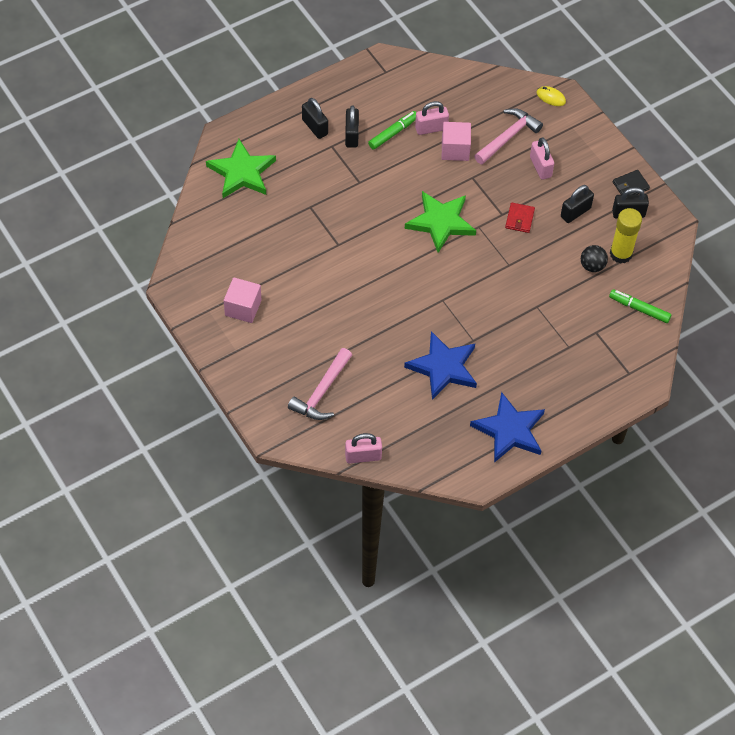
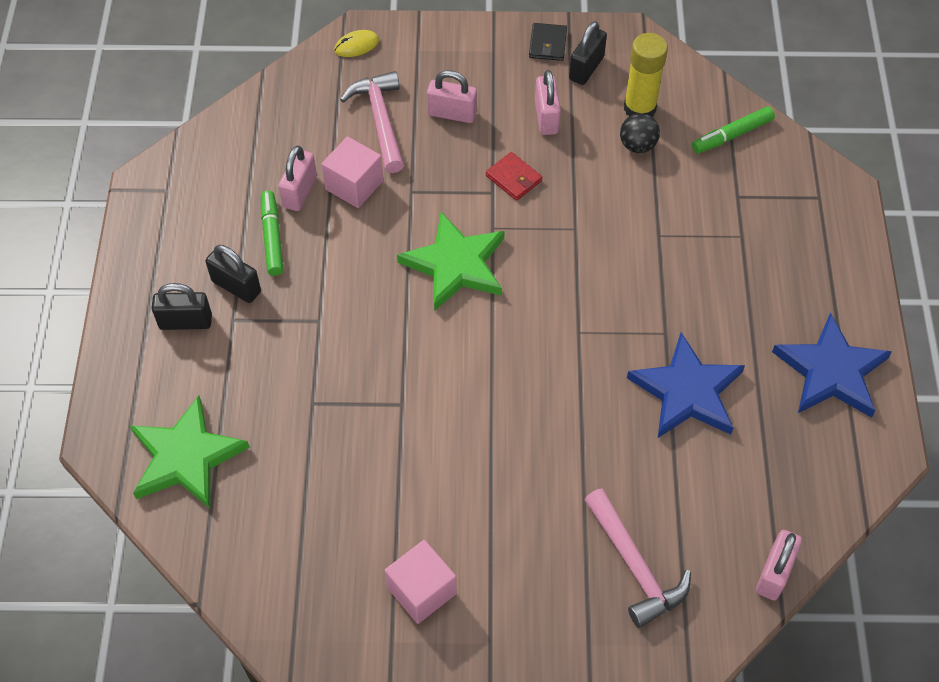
camera: 55 degrees left, 0 degrees up
(575, 212) = (546, 117): black padlock -> pink padlock

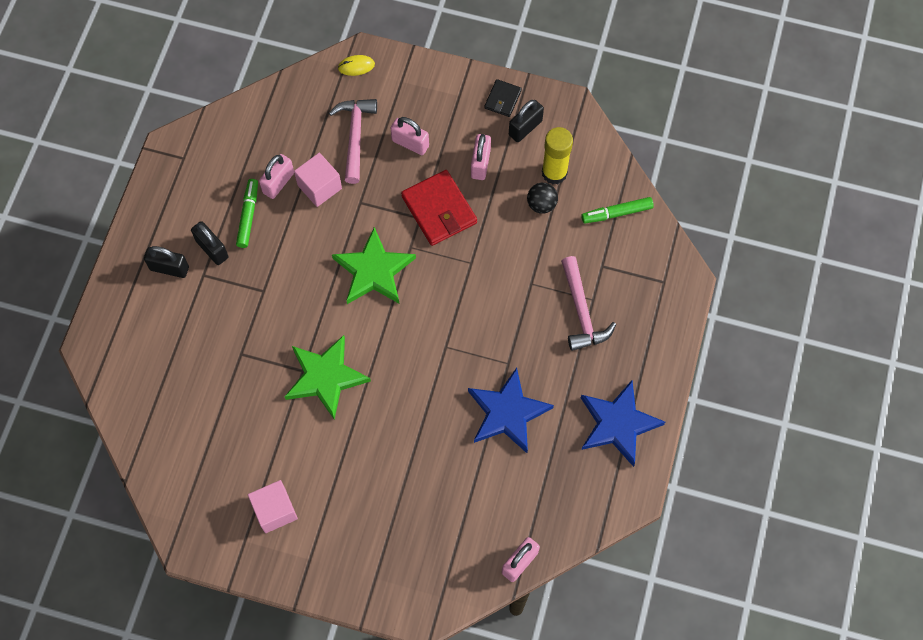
camera: 15 degrees right, 10 degrees up
(186, 457) = (143, 372): green star -> green star (325, 377)
(513, 178) = (439, 210): red wallet -> red wallet, size x1.85
(634, 565) = (425, 531): pink hammer -> pink hammer (581, 311)

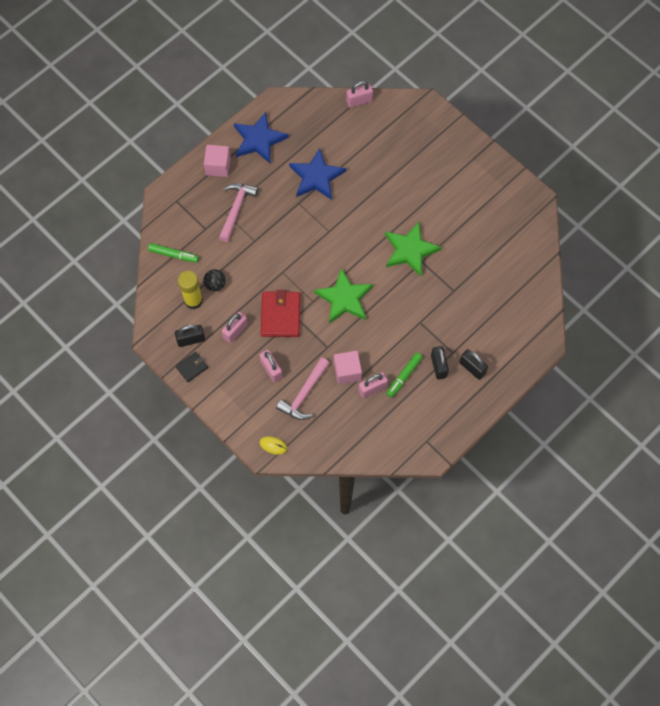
camera: 150 degrees left, 0 degrees up
(275, 510) = (479, 193): pink cube -> pink cube (218, 166)

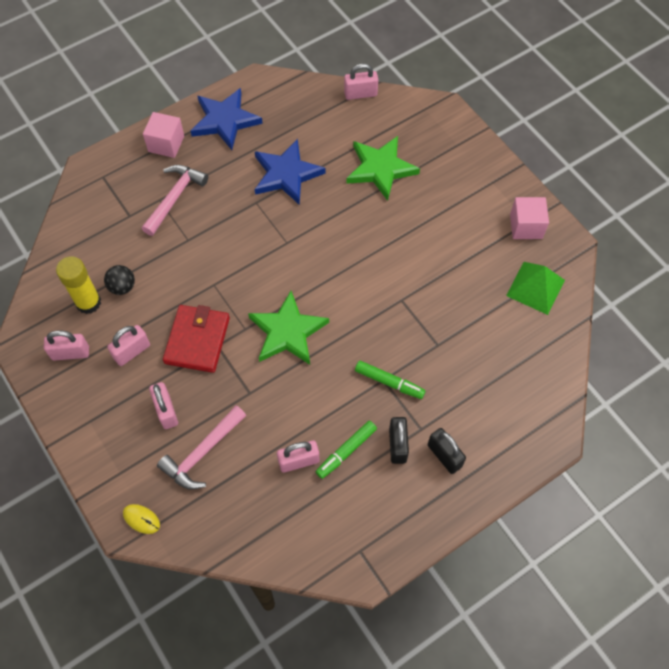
camera: 10 degrees right, 5 degrees down
(173, 255) = (80, 241): green marker -> green marker (389, 382)
(191, 340) = (70, 353): black padlock -> pink padlock
(192, 367) = (61, 390): black wallet -> none
(347, 371) = (269, 431): pink cube -> pink cube (526, 226)
(410, 250) = (388, 283): green star -> green star (380, 169)
(517, 237) = (535, 288): none -> green pyramid

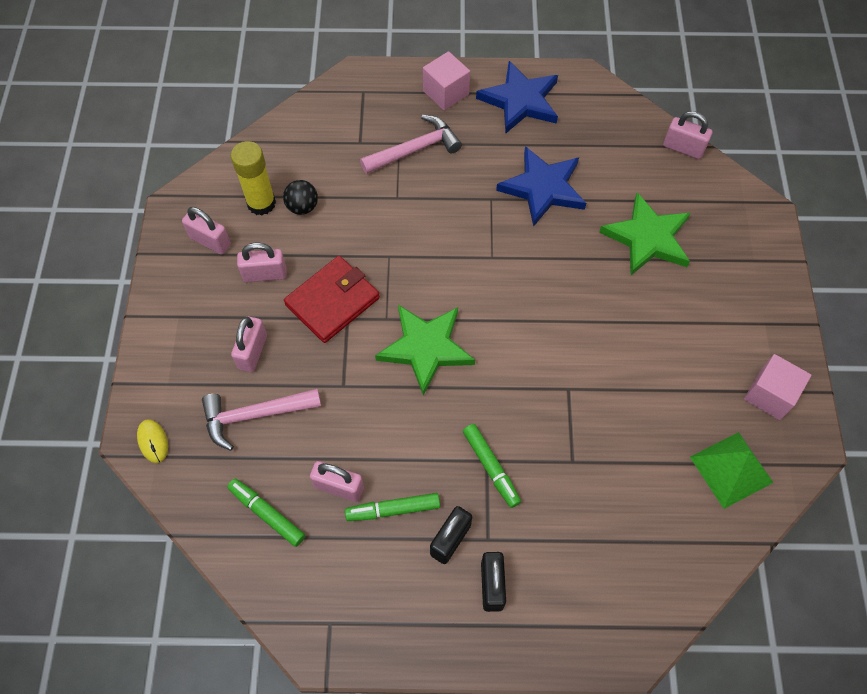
camera: 35 degrees right, 0 degrees up
(263, 512) = (267, 514): none -> green marker

